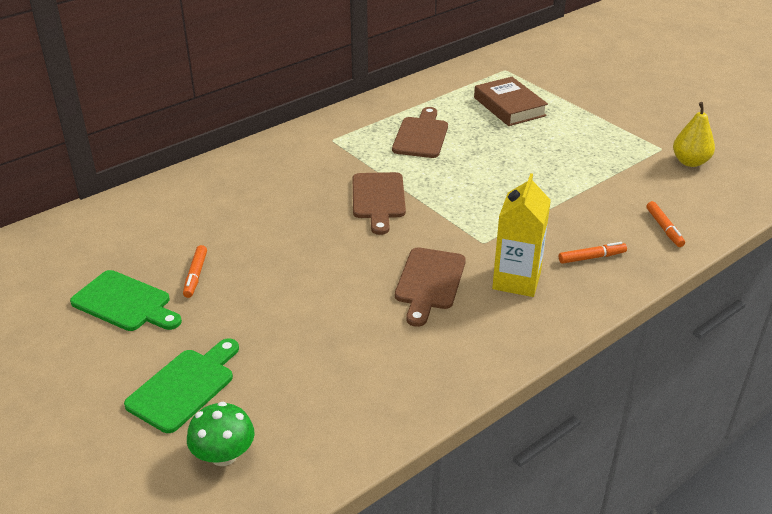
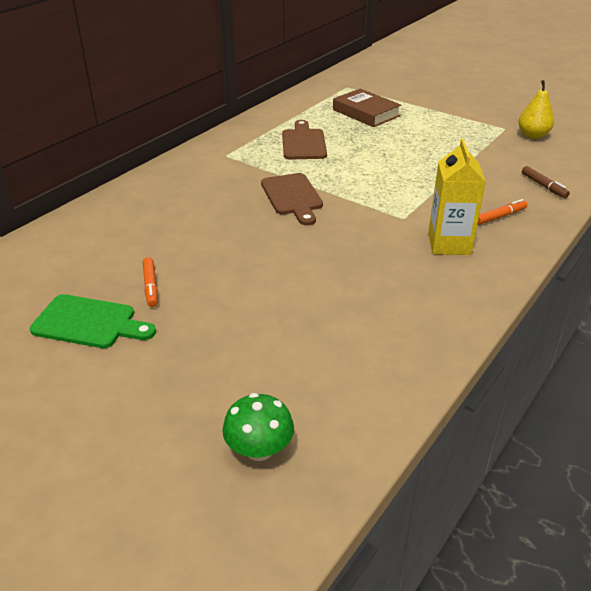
camera: 15 degrees left, 0 degrees up
(184, 387) = (187, 391): green cutting board -> none
(429, 282) = (374, 257): brown cutting board -> none
(664, 228) = (543, 186): orange marker -> brown marker

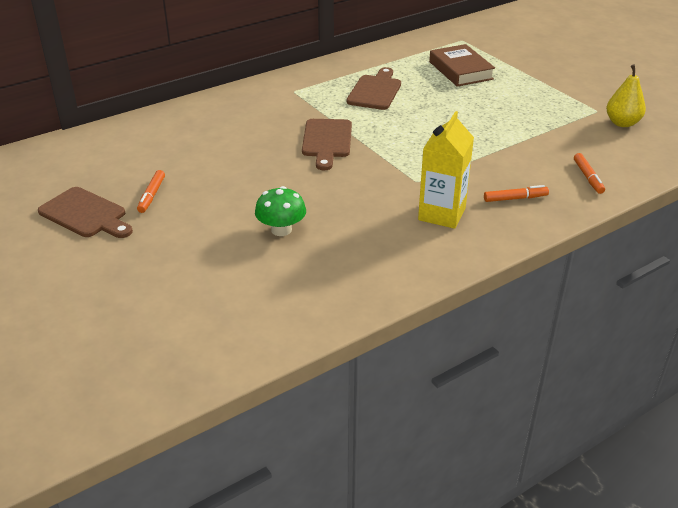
camera: 20 degrees right, 0 degrees up
(89, 323) = (85, 214): green cutting board -> brown cutting board
(259, 449) = (150, 342): green mushroom -> green mushroom (281, 230)
(543, 186) = (588, 177): brown marker -> orange marker

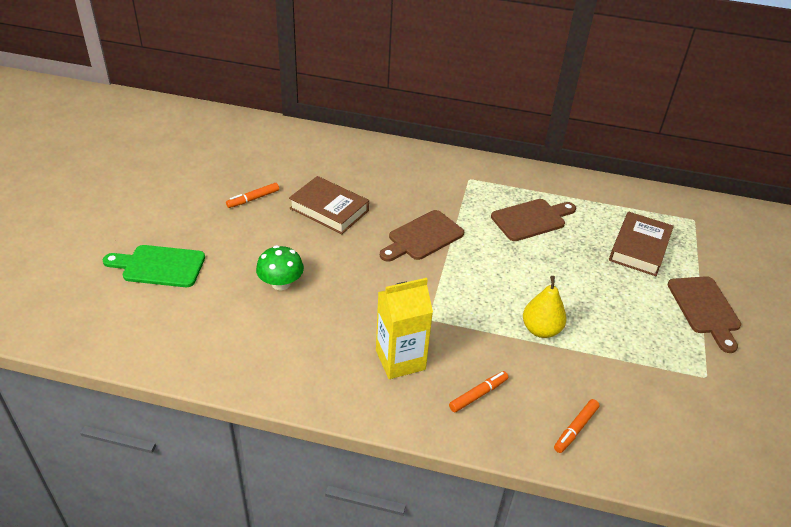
camera: 45 degrees right, 5 degrees up
(85, 214) = (201, 186): brown cutting board -> brown cutting board (705, 309)
(160, 286) = (159, 266): none -> green cutting board
(228, 165) = (329, 209): none -> brown book
(515, 198) = (478, 394): orange marker -> orange marker turned 75 degrees counterclockwise
(622, 123) = (709, 407): yellow pear -> yellow pear (541, 330)

